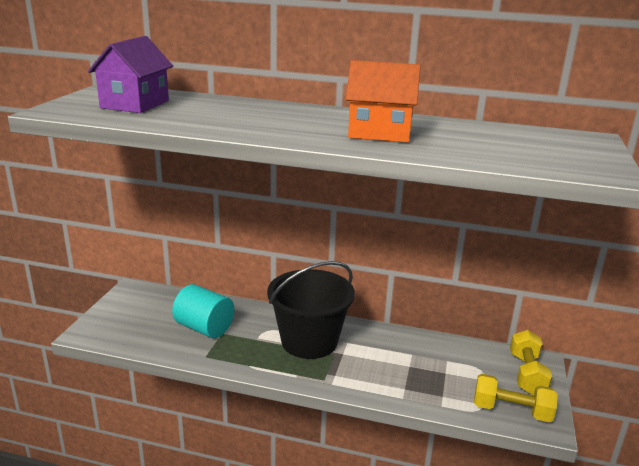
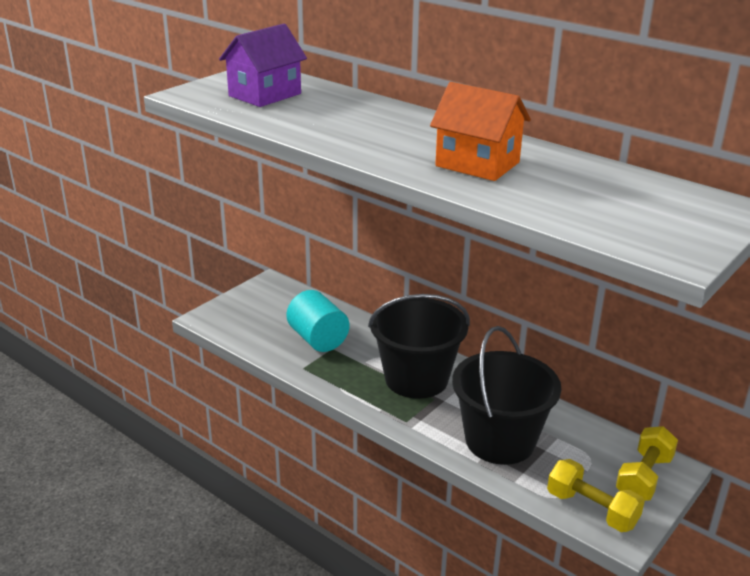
camera: 25 degrees right, 5 degrees up
(407, 375) = (500, 440): none -> black bucket

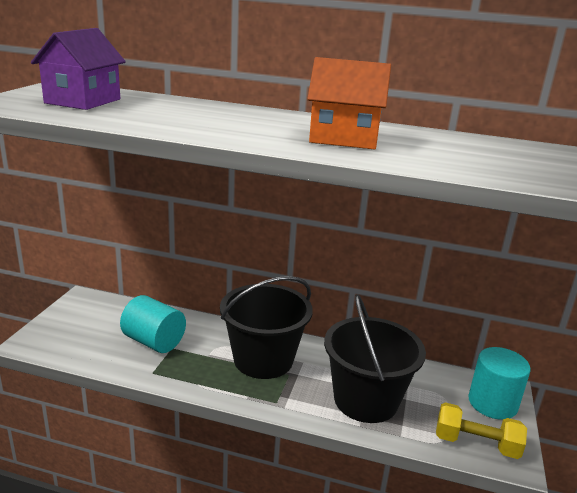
camera: 25 degrees left, 5 degrees down
(644, 477) = (492, 403): yellow dumbbell -> turquoise cylinder

